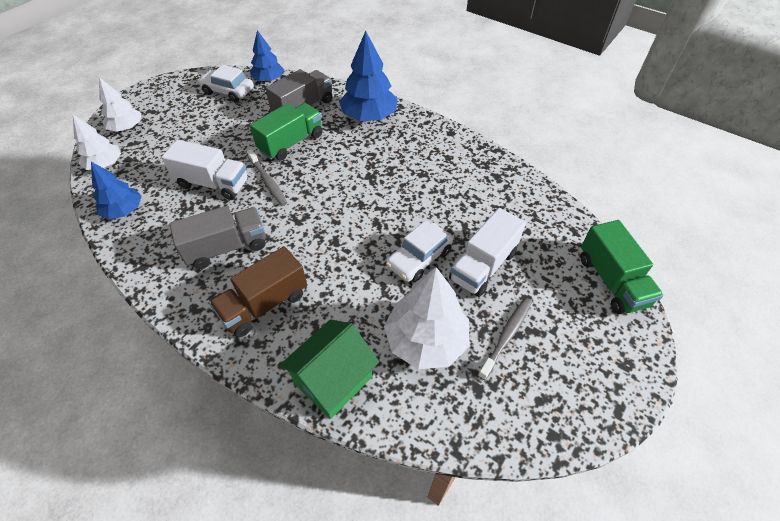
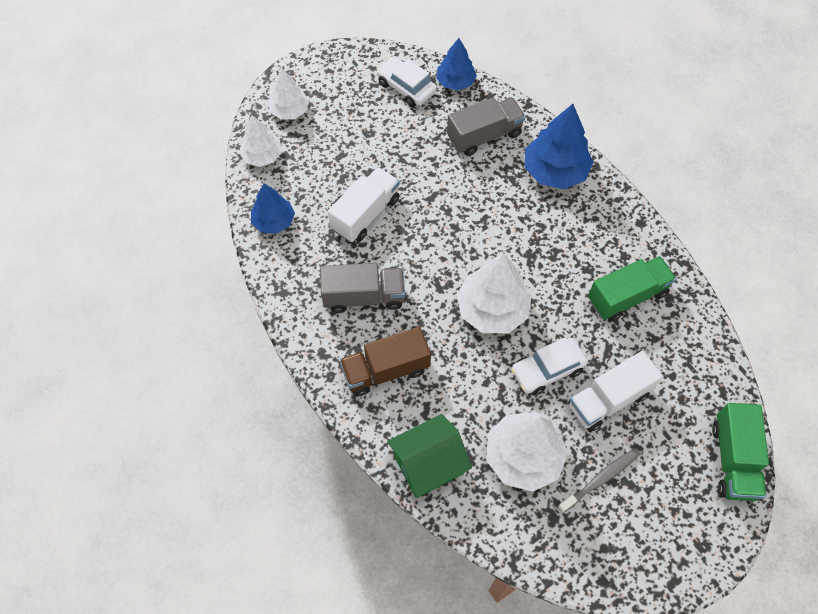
camera: 20 degrees right, 10 degrees up
(213, 183) = (365, 214): white truck -> white truck turned 90 degrees counterclockwise
(268, 181) = (421, 228): grey toothbrush -> none
(291, 143) = (458, 184): green truck -> green truck (627, 296)
(351, 225) = (492, 309): none -> white tree

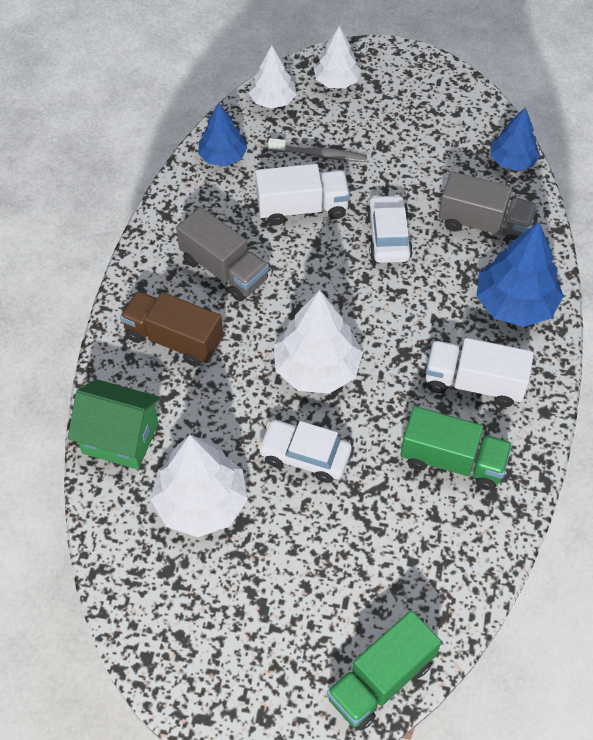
camera: 45 degrees right, 5 degrees down
(406, 87) = (460, 133): white car -> white car (388, 236)
(600, 479) = (243, 580): grey toothbrush -> grey toothbrush (320, 155)
(608, 400) = (329, 527): white truck -> white truck (474, 383)

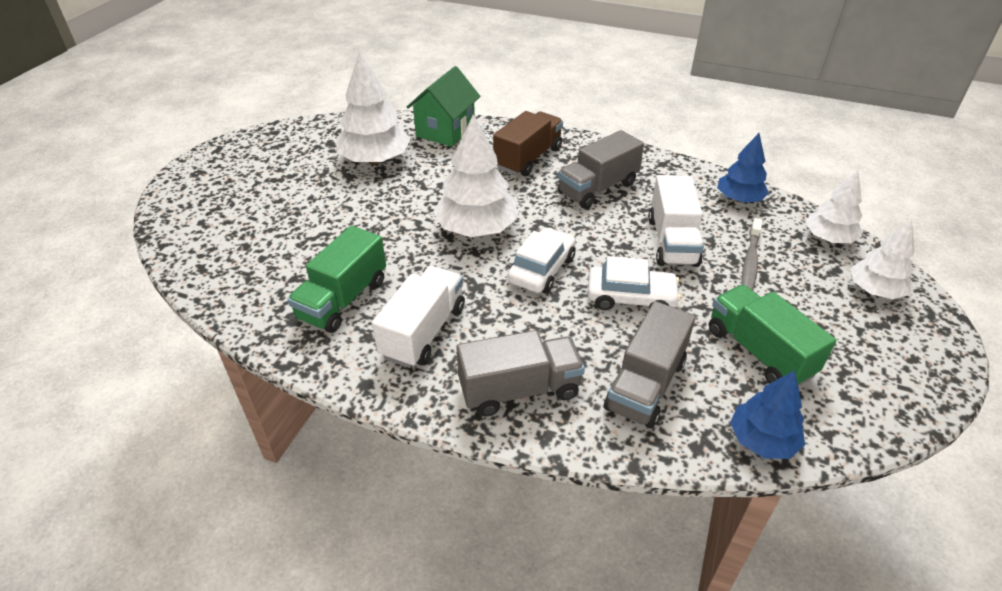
camera: 100 degrees right, 15 degrees down
(305, 456) = (391, 212): white car -> white car (541, 269)
(381, 680) = (179, 227): green truck -> green truck (759, 352)
(515, 303) = (519, 389): blue tree -> grey truck

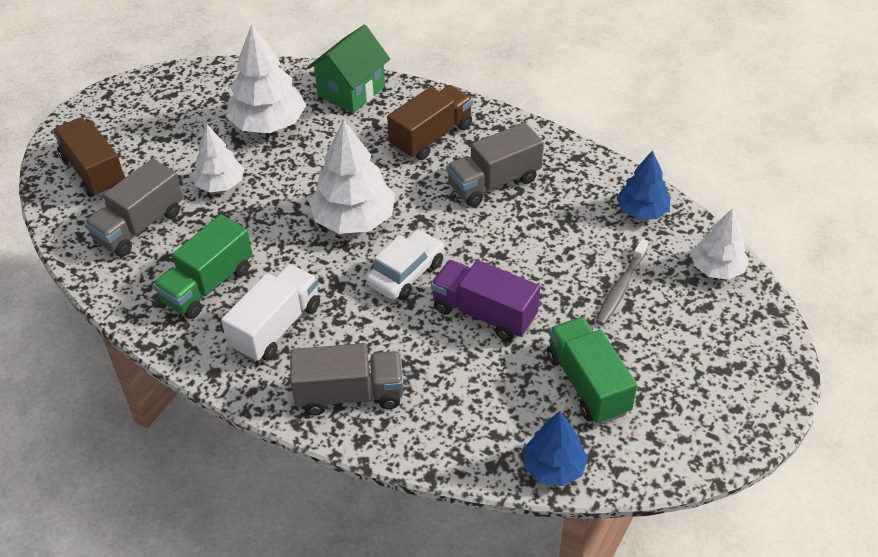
camera: 10 degrees right, 5 degrees up
(210, 211) = (93, 172): none -> brown truck
(630, 297) = (484, 313): white car -> purple truck
(645, 385) = (467, 403): grey truck -> grey truck (139, 226)
(672, 241) = (549, 255): white truck -> none
(875, 290) = (736, 333): white tree -> white tree (220, 184)

